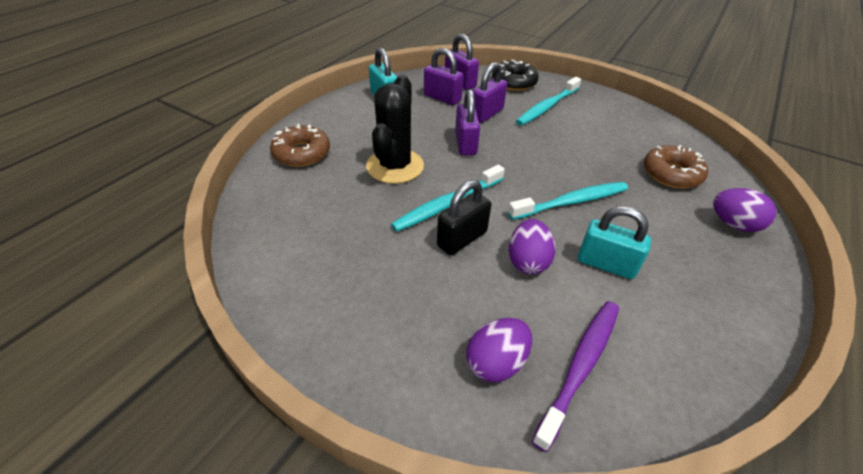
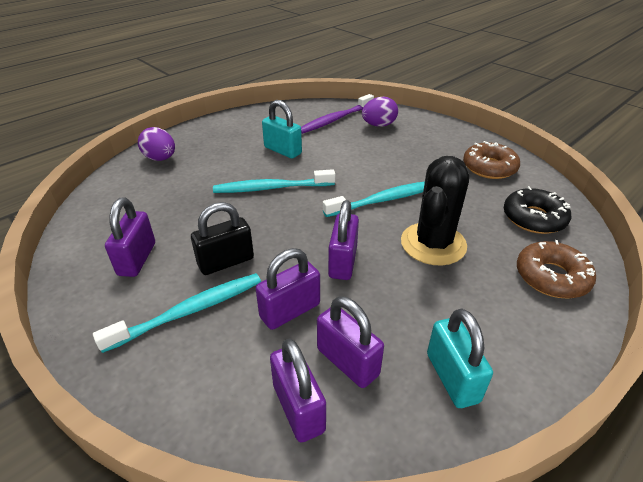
camera: 165 degrees left, 5 degrees down
(462, 239) = (379, 175): black padlock -> black padlock (226, 262)
(514, 82) = (193, 389): black donut -> black donut (533, 218)
(527, 261) = (336, 158): purple egg -> none
(614, 128) = (137, 259): none -> purple padlock
(671, 174) = (151, 198): brown donut -> brown donut (489, 167)

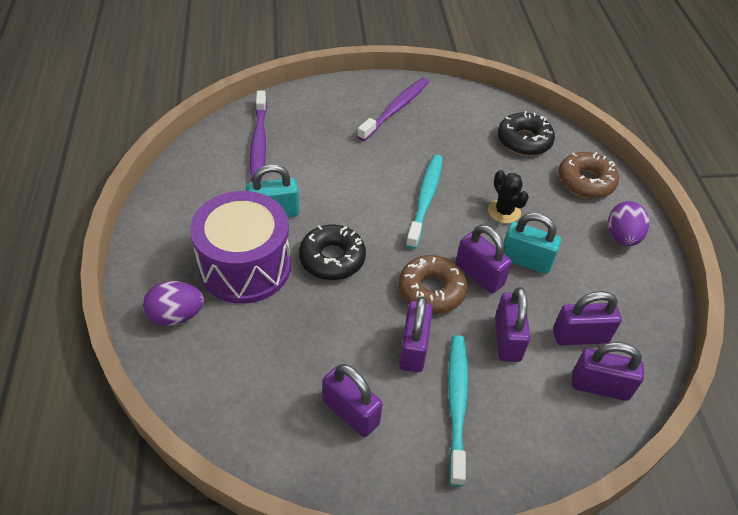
camera: 55 degrees left, 10 degrees up
(225, 161) = (245, 266): none -> purple drum
(226, 262) = (413, 348): black padlock -> purple padlock
(271, 188) = (332, 258): turquoise toothbrush -> black donut
(378, 125) = (306, 122): purple egg -> purple egg (622, 237)
(433, 244) = (504, 211): black cactus -> black cactus, size x0.55
(452, 377) = (629, 293): turquoise padlock -> turquoise padlock (525, 260)
(453, 148) = (396, 109): none -> purple toothbrush
(489, 167) = (444, 112): brown donut -> brown donut (431, 290)

